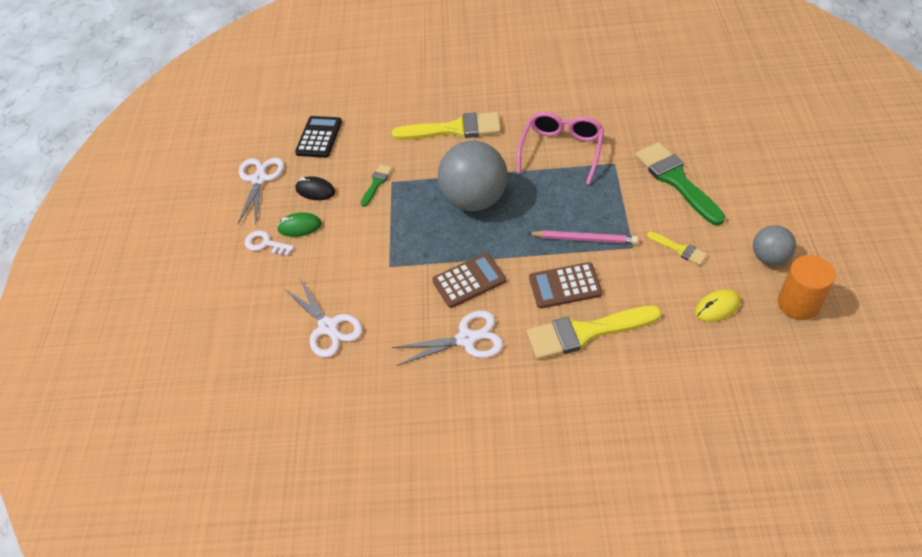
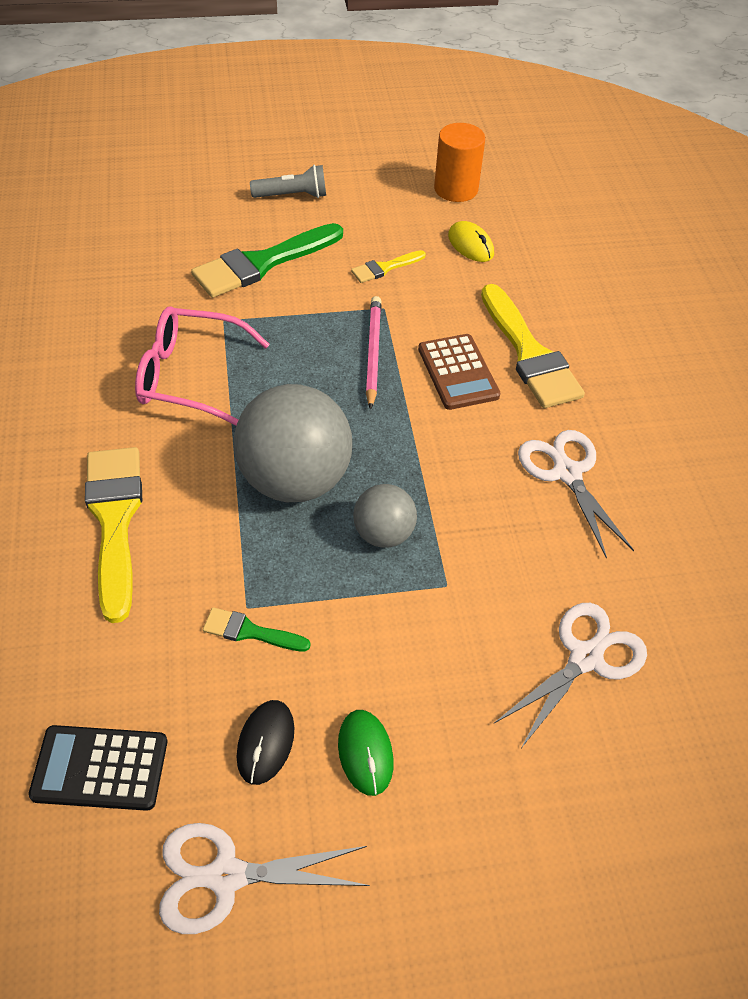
camera: 105 degrees left, 0 degrees up
(265, 244) = (414, 812): white key -> none
(469, 281) = (463, 477): brown calculator -> none
(679, 249) = (385, 268): yellow brush -> yellow brush turned 150 degrees counterclockwise
(763, 195) = (292, 195): none -> grey flashlight
(769, 257) = (392, 201): grey ball -> grey ball (383, 534)

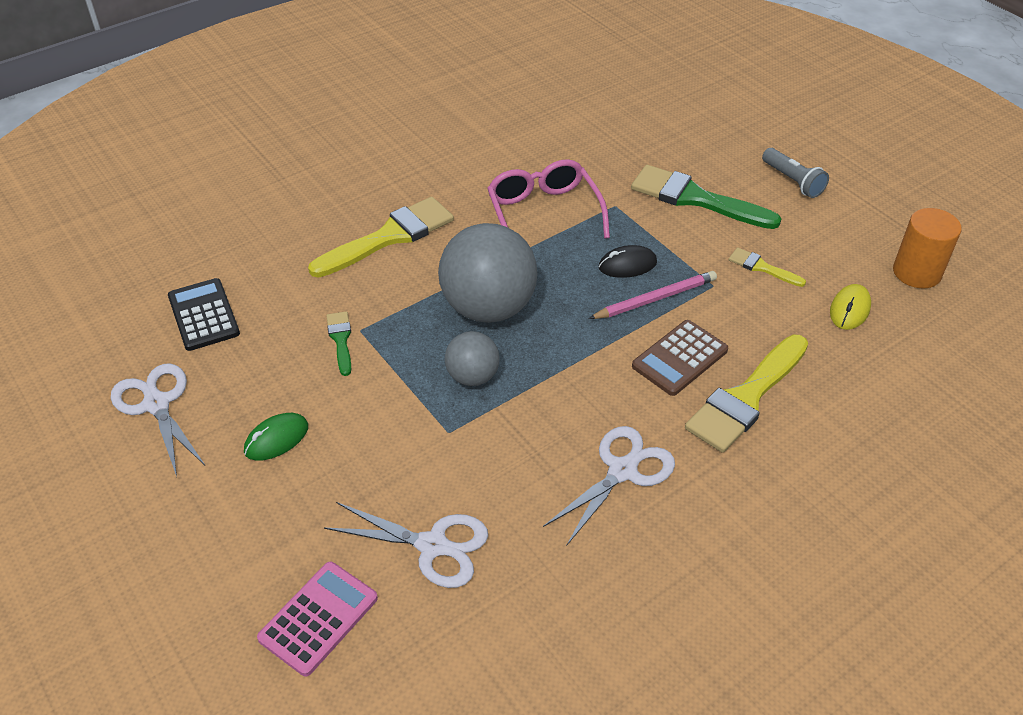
camera: 65 degrees right, 5 degrees down
(265, 743) = (258, 384): black mouse -> black mouse (627, 265)
(633, 796) = (318, 618): none -> pink calculator

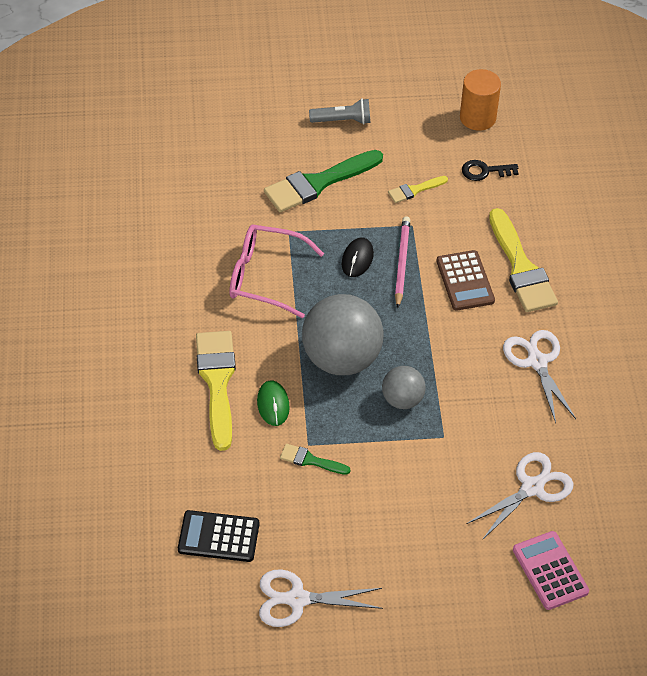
camera: 60 degrees left, 5 degrees up
(276, 439) = (383, 537): green mouse -> green mouse (273, 404)
(849, 309) = (485, 171): yellow mouse -> black key

